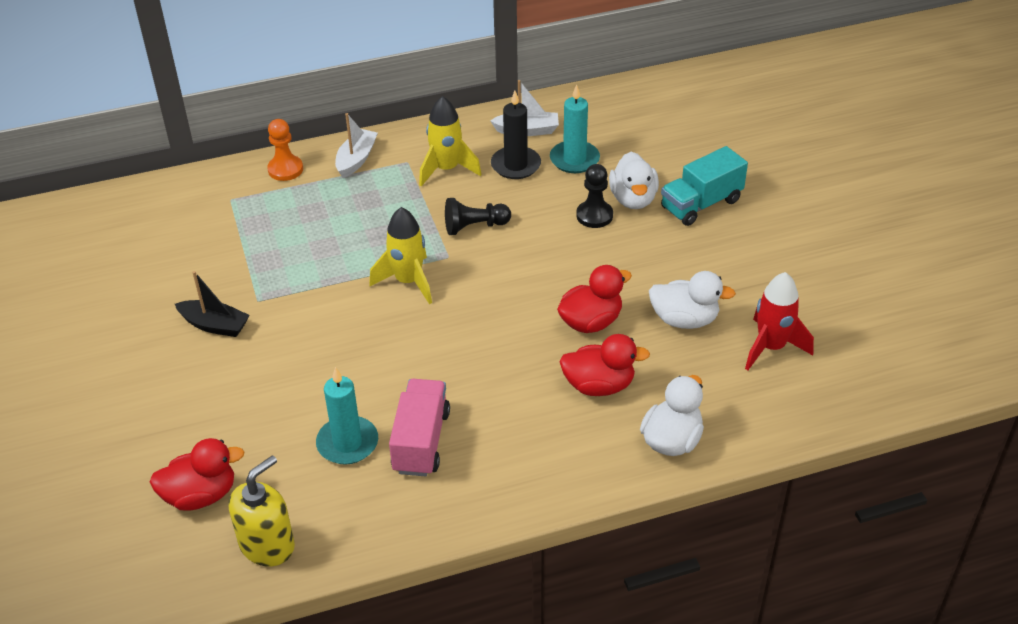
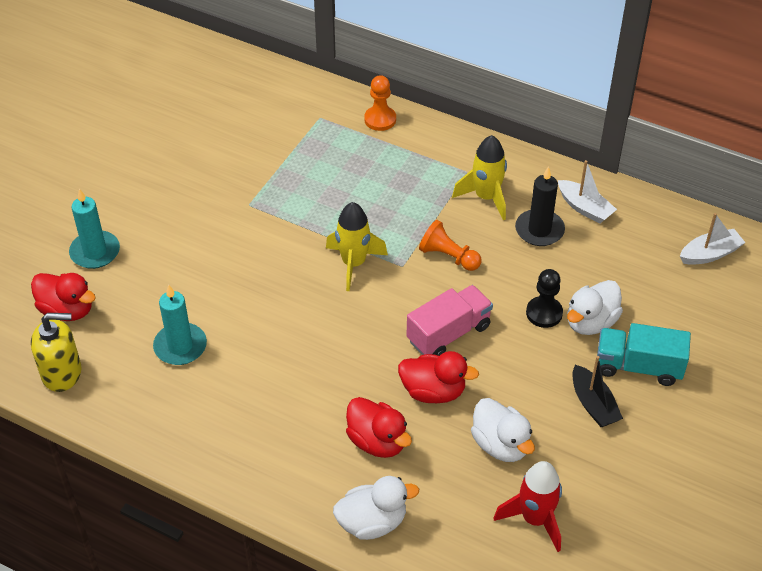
camera: 45 degrees right, 5 degrees up
(214, 325) = (205, 202): black boat -> black boat (593, 404)
(356, 159) = (435, 145): white boat -> white boat (710, 254)
(421, 441) = (221, 382): pink truck -> pink truck (448, 333)
(474, 226) = (448, 256): black pawn -> orange pawn
(574, 159) = (589, 257): turquoise candle -> turquoise candle (95, 252)

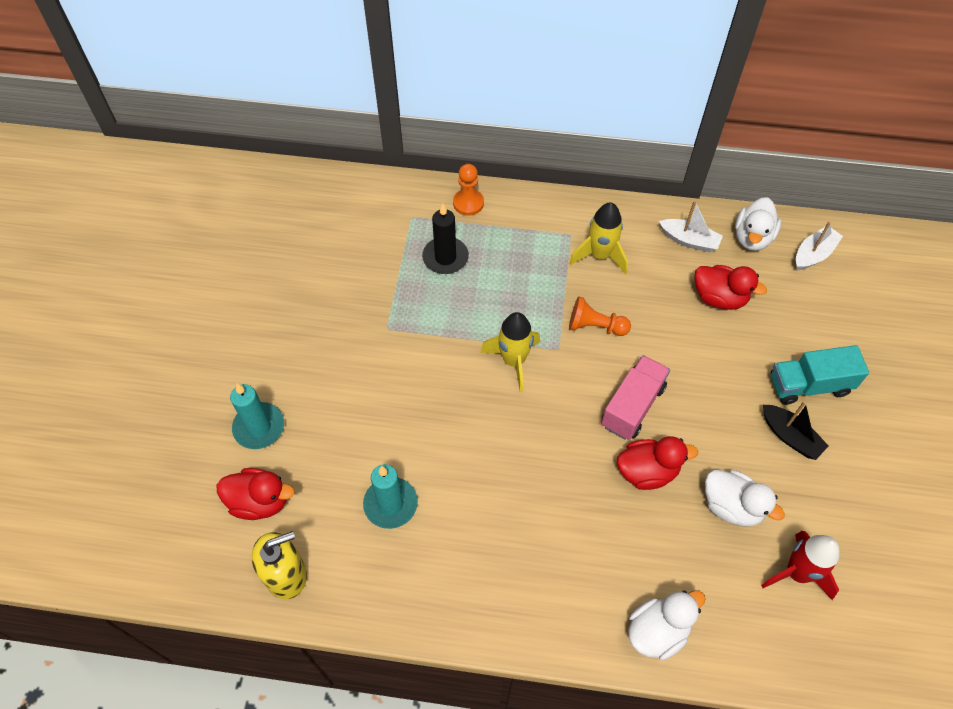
camera: 20 degrees left, 10 degrees up
(377, 441) = (622, 542): red duck -> red duck (719, 298)
(539, 230) = (661, 274): black candle -> black candle (445, 257)
(544, 313) = (705, 358): black pawn -> none
(590, 322) = (748, 354): white duck -> white duck (752, 238)

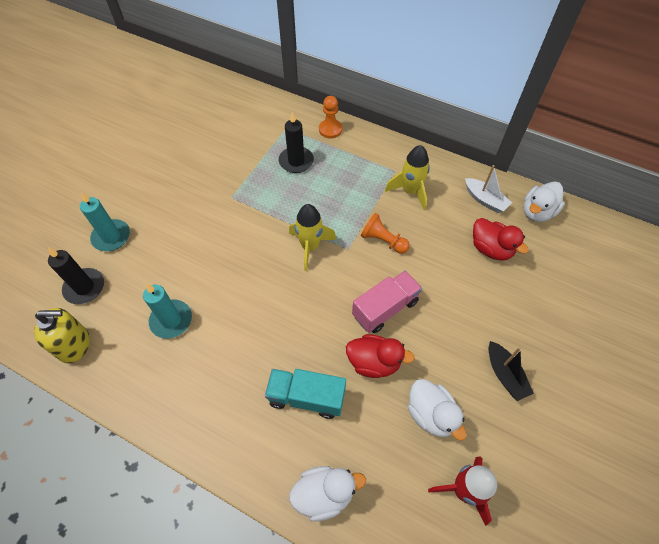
camera: 20 degrees right, 0 degrees up
(260, 501) = (84, 287): red duck -> black candle
(809, 385) = (538, 339): turquoise truck -> turquoise truck (306, 397)
(813, 254) = (584, 238): white boat -> none

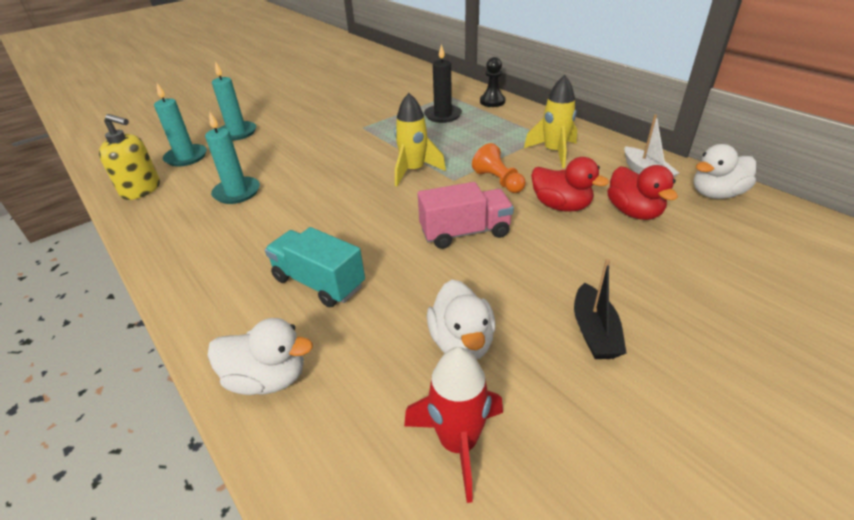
camera: 25 degrees right, 20 degrees down
(84, 287) = (186, 157): black candle -> turquoise candle
(330, 129) = (492, 102): orange pawn -> black pawn
(374, 362) = (420, 274): red duck -> red duck (561, 206)

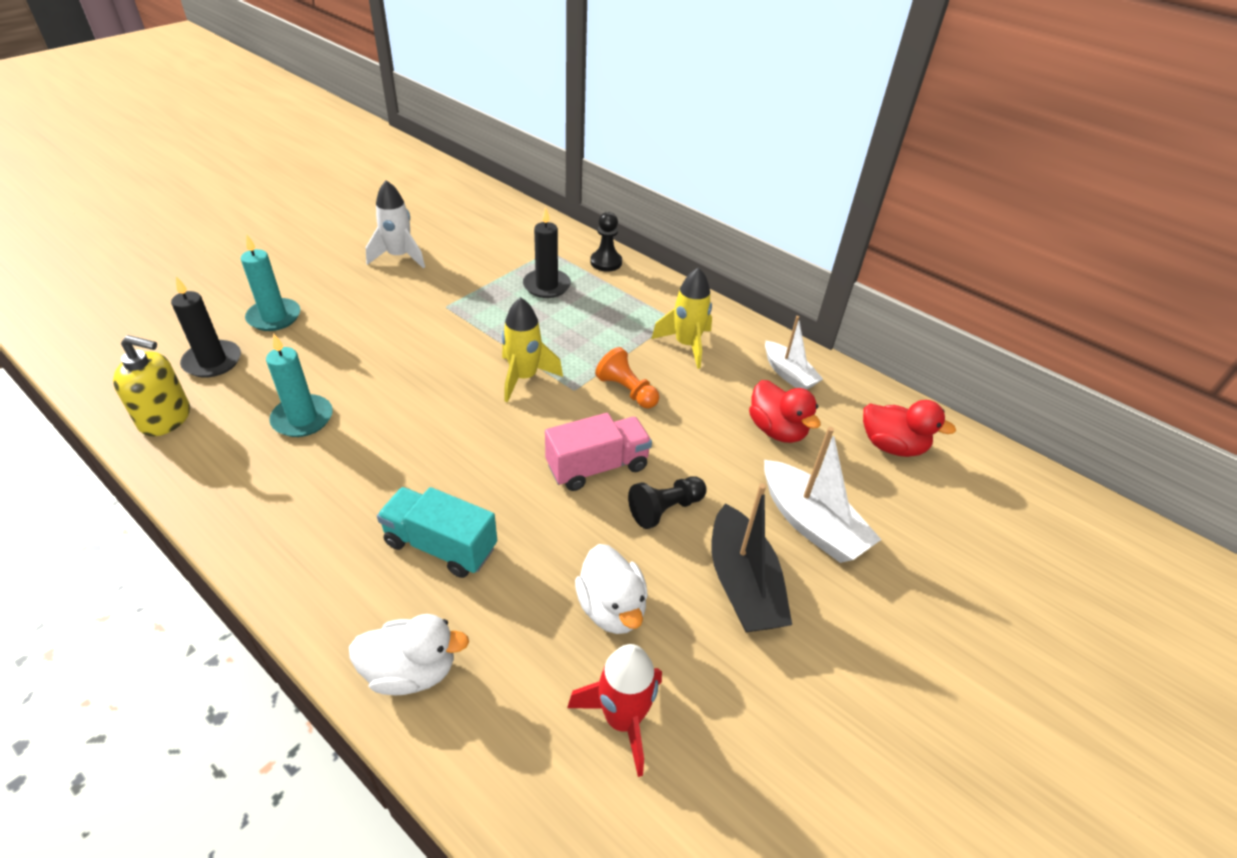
camera: 15 degrees left, 5 degrees up
(186, 157) = (212, 361): turquoise candle -> black candle
(336, 99) = (399, 257): none -> white rocket
(523, 267) = (665, 509): none -> black pawn
(561, 206) = (699, 424): red duck -> red duck (892, 446)
(594, 332) = (742, 584): black boat -> black boat, size x1.53
(667, 286) = (811, 524): none -> white boat
(716, 194) = (860, 402): white duck -> none

